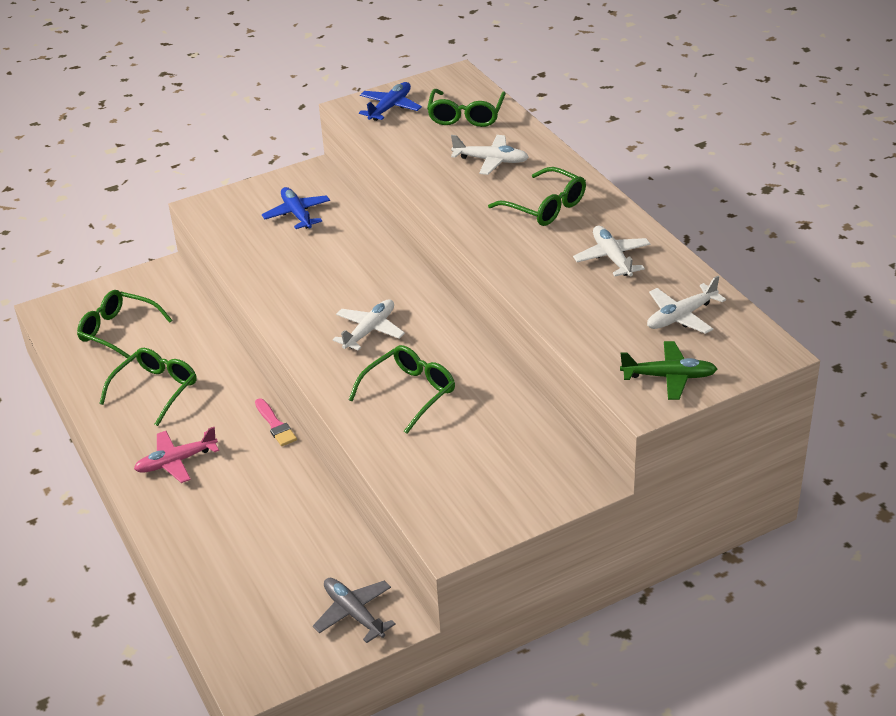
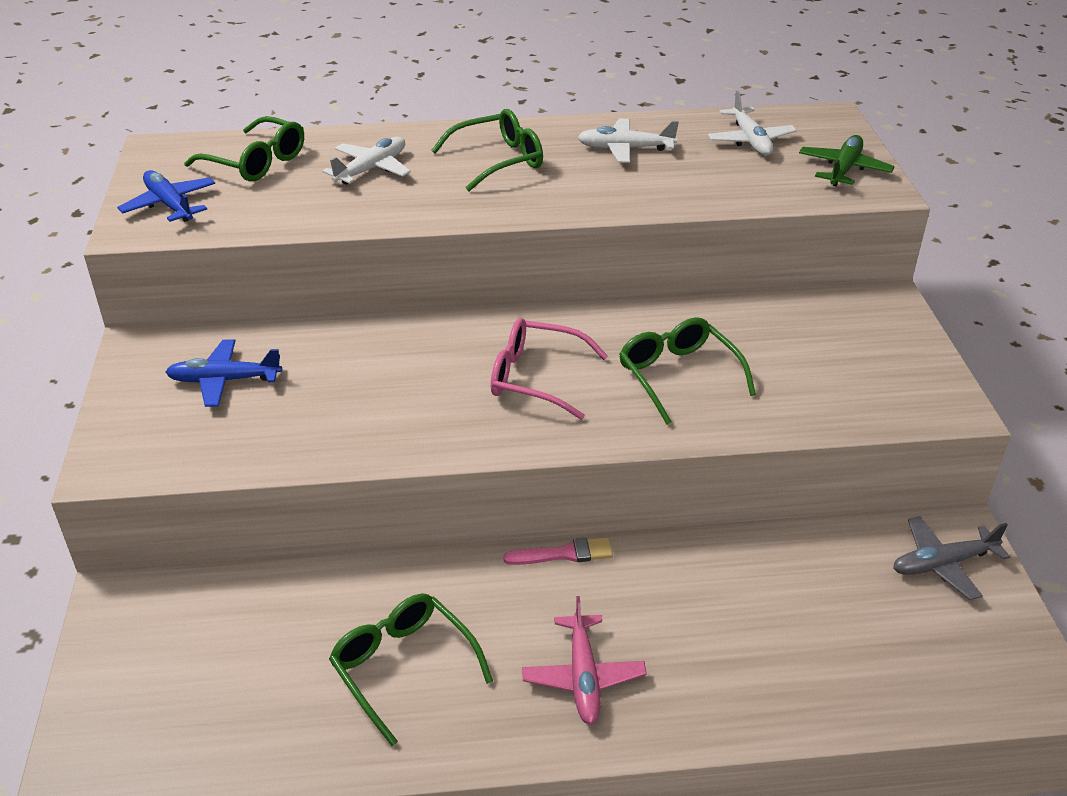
camera: 70 degrees left, 0 degrees up
(118, 331) = (220, 686): green glasses -> none
(369, 330) = (536, 378): white plane -> pink glasses

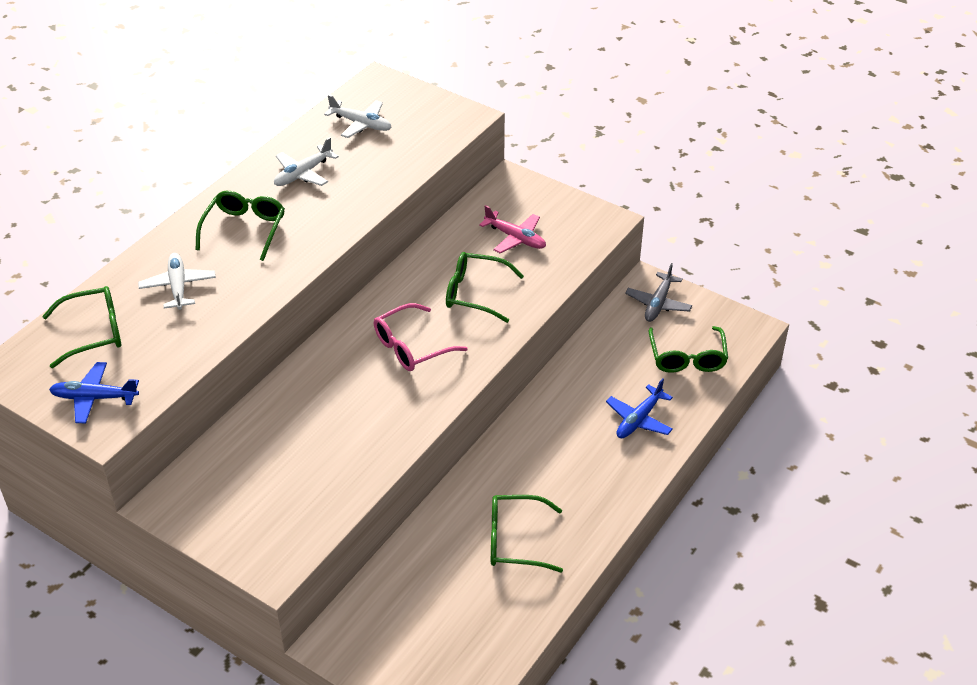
camera: 50 degrees left, 5 degrees up
(224, 380) = (251, 479): blue plane -> blue plane (639, 419)
(564, 554) = (506, 431): pink brush -> none
(583, 677) = (591, 475): pink plane -> pink plane (515, 238)
(843, 169) = (434, 113): green plane -> none
(895, 651) = (687, 358): none -> green glasses

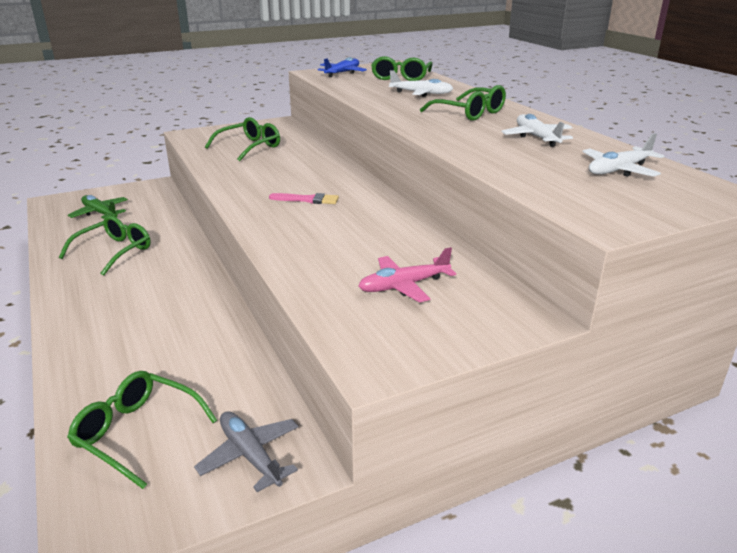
camera: 120 degrees right, 15 degrees down
(411, 347) = (307, 200): pink glasses -> pink brush
(446, 630) = (100, 213): none -> green plane
(475, 293) = (339, 240): green glasses -> green glasses (249, 147)
(639, 419) = (117, 353): blue plane -> none

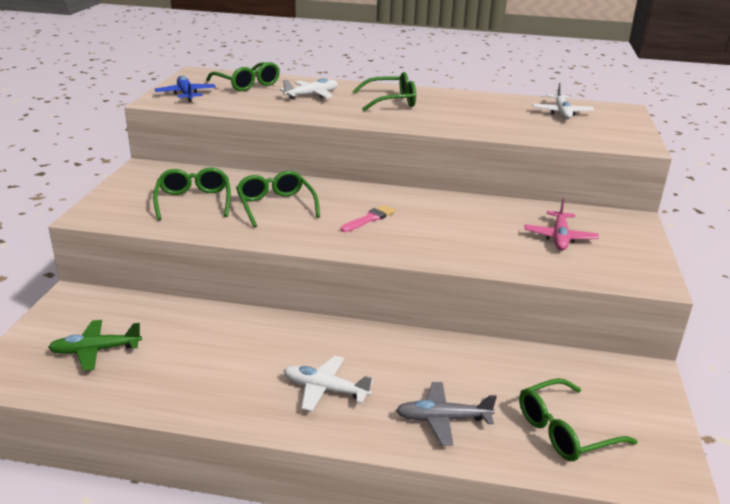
camera: 55 degrees left, 0 degrees up
(114, 251) = (219, 366): green glasses -> green glasses (275, 206)
(250, 455) = (625, 388): grey plane -> grey plane (442, 419)
(536, 137) = (475, 106): white plane -> white plane (325, 389)

